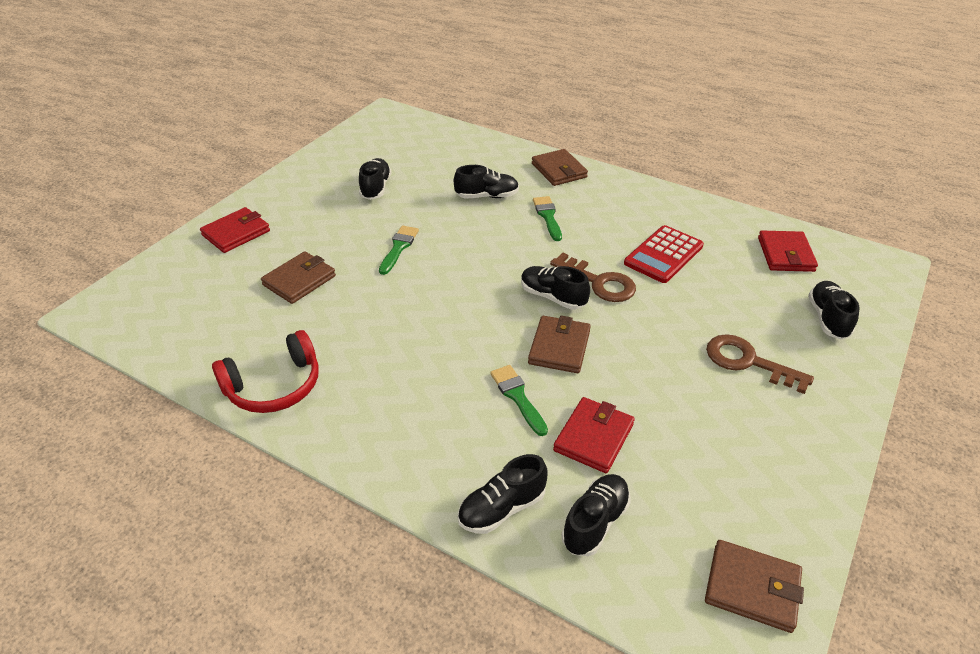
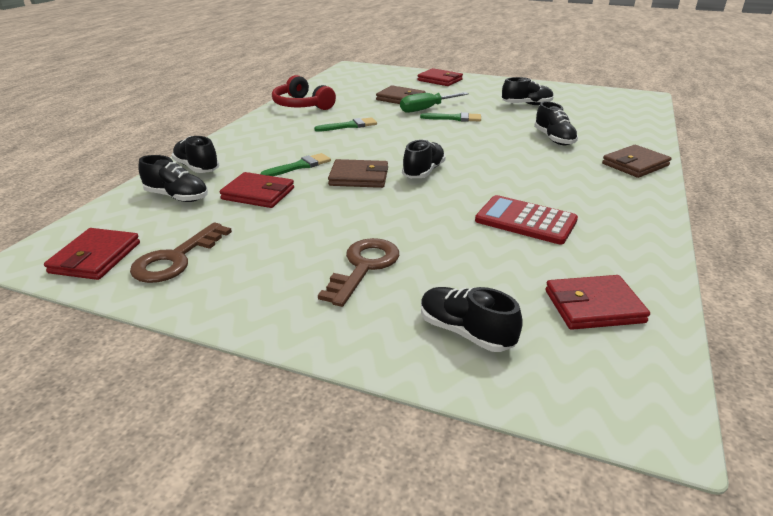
camera: 80 degrees right, 10 degrees down
(354, 264) = (427, 109): none -> green screwdriver
(548, 216) = (545, 164): green brush -> green brush (349, 126)
(598, 282) = (456, 189): brown key -> brown key (176, 258)
(752, 588) = (95, 257): brown wallet -> red wallet
(828, 319) = (465, 332): black shoe -> black shoe turned 135 degrees counterclockwise

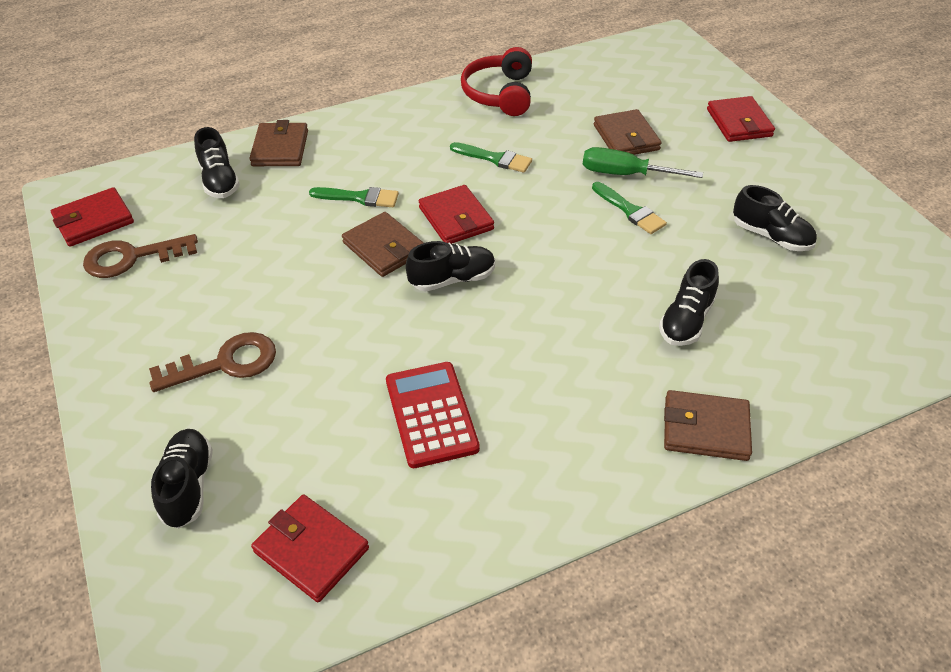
camera: 45 degrees right, 15 degrees up
(197, 168) = (280, 148): black shoe -> brown wallet
(258, 194) = (277, 216): red wallet -> red wallet (456, 218)

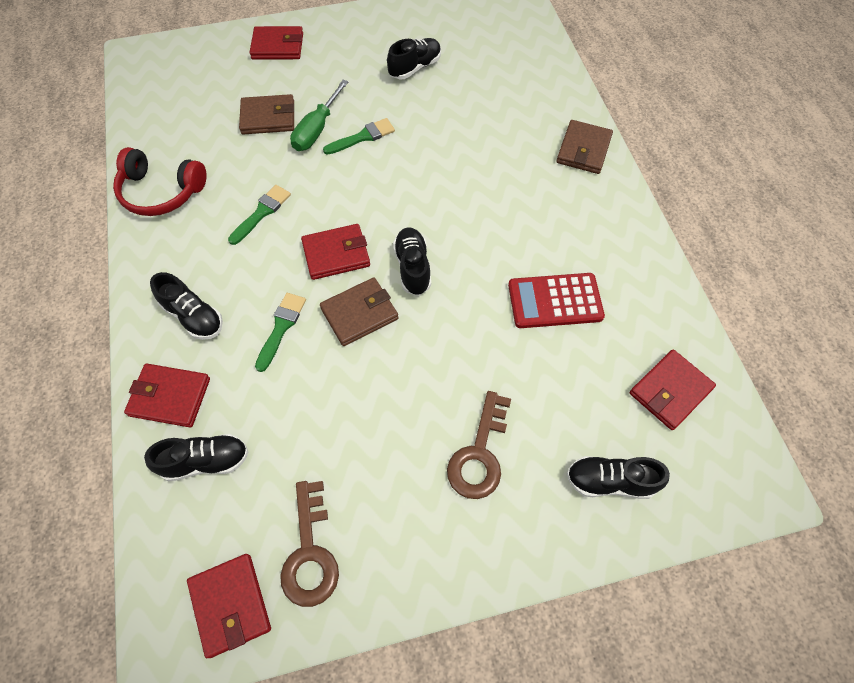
camera: 80 degrees left, 15 degrees up
(225, 363) = (479, 453): brown key -> brown key turned 150 degrees counterclockwise
(280, 148) = (170, 397): brown wallet -> red wallet
(686, 320) = (488, 134): black shoe -> black shoe (193, 316)

